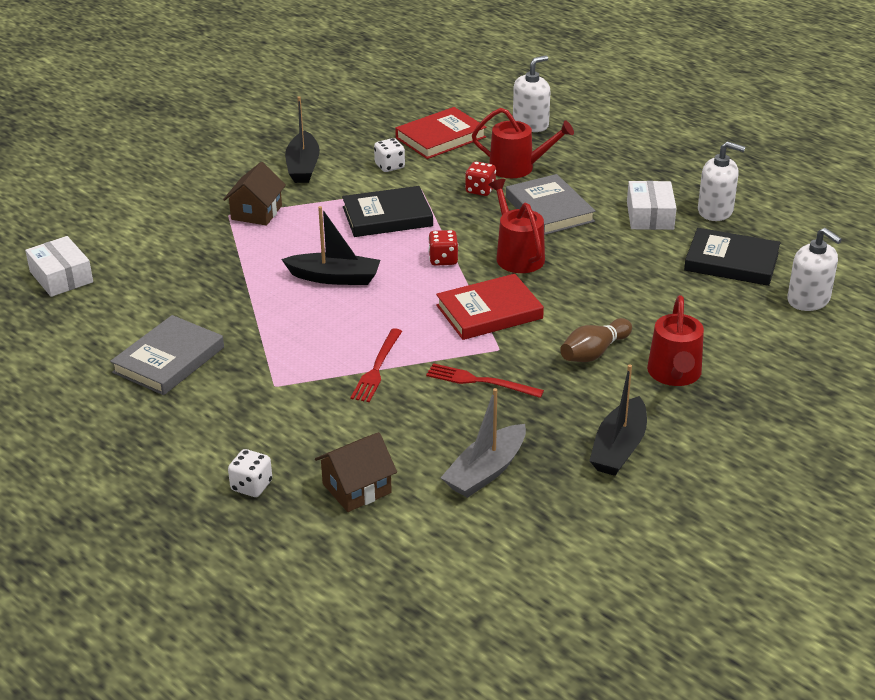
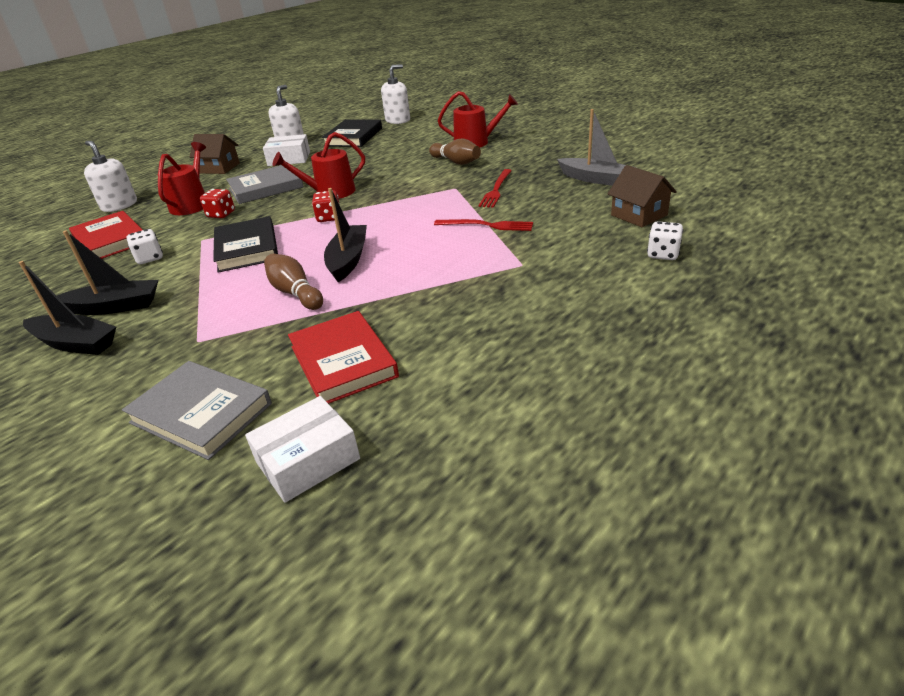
camera: 90 degrees left, 0 degrees up
(169, 360) = (494, 328): grey book -> grey book (201, 413)
(256, 212) = (203, 322): brown house -> brown house (219, 168)
(283, 253) = (295, 293): none -> brown bowling pin
(489, 312) = (407, 195): red book -> red book (343, 361)
(619, 448) = (554, 150): black boat -> black boat (75, 343)

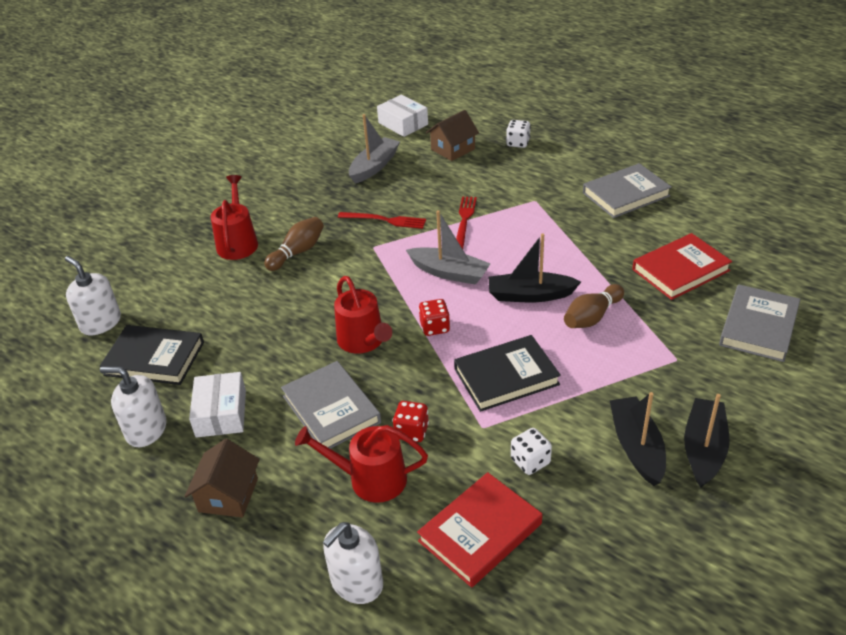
camera: 95 degrees left, 5 degrees up
(308, 460) = (777, 266): white box -> white box (403, 124)
(402, 221) = (449, 273): none -> grey boat
(529, 332) = (626, 194): none -> grey book

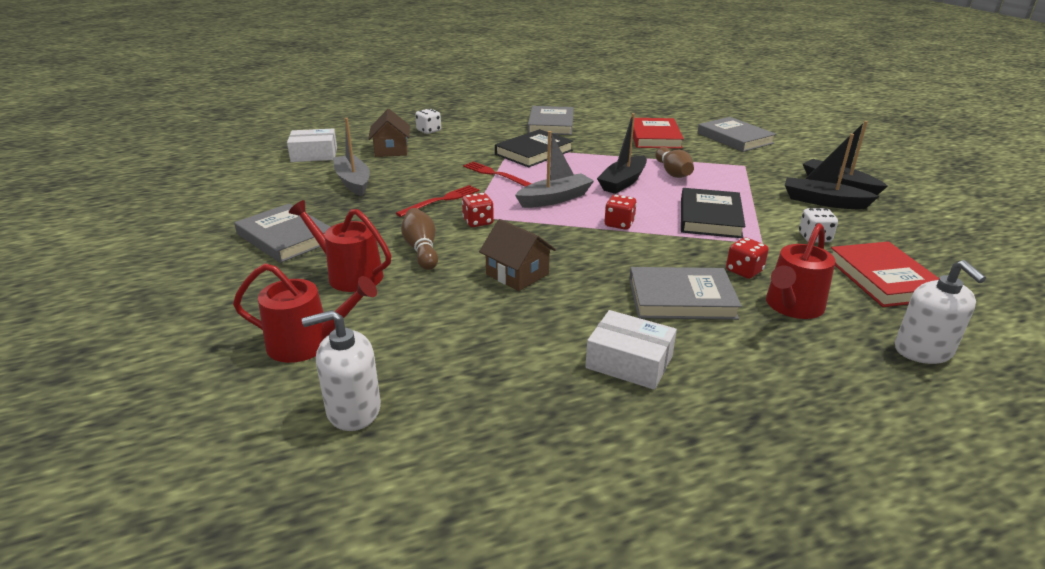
camera: 60 degrees left, 10 degrees down
(146, 430) = (609, 424): white soap dispenser -> none
(154, 358) = (482, 383): black book -> black book (534, 152)
(228, 495) = (765, 392): brown house -> brown house (517, 274)
(264, 191) = (285, 237): none -> grey book
(363, 341) = (600, 257): red watering can -> red watering can (307, 343)
(365, 255) = (478, 222): none -> red dice

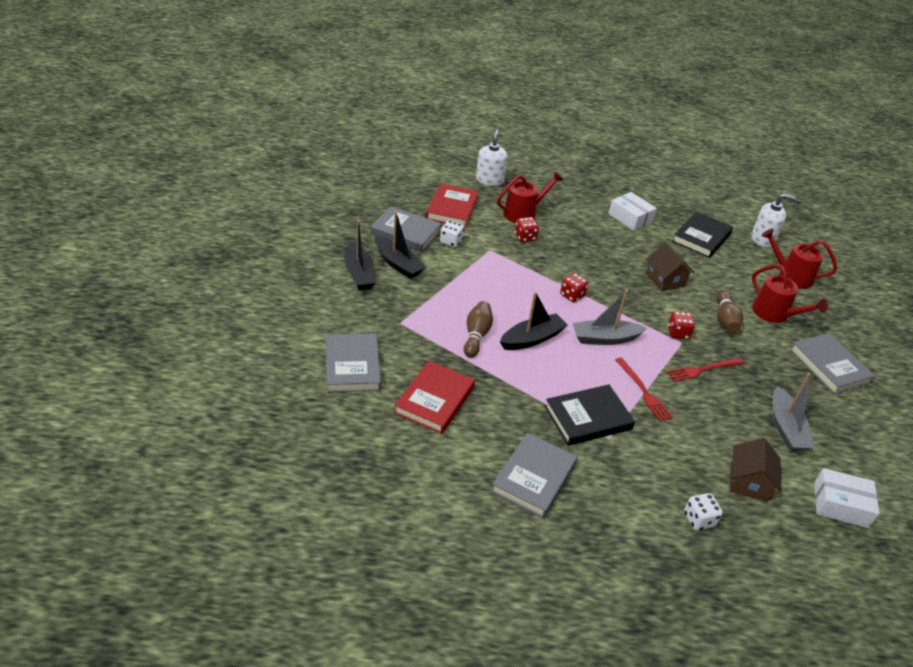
camera: 160 degrees left, 10 degrees up
(681, 298) = (578, 235): grey book -> grey book (405, 232)
(710, 217) = (500, 279): black book -> black book (701, 238)

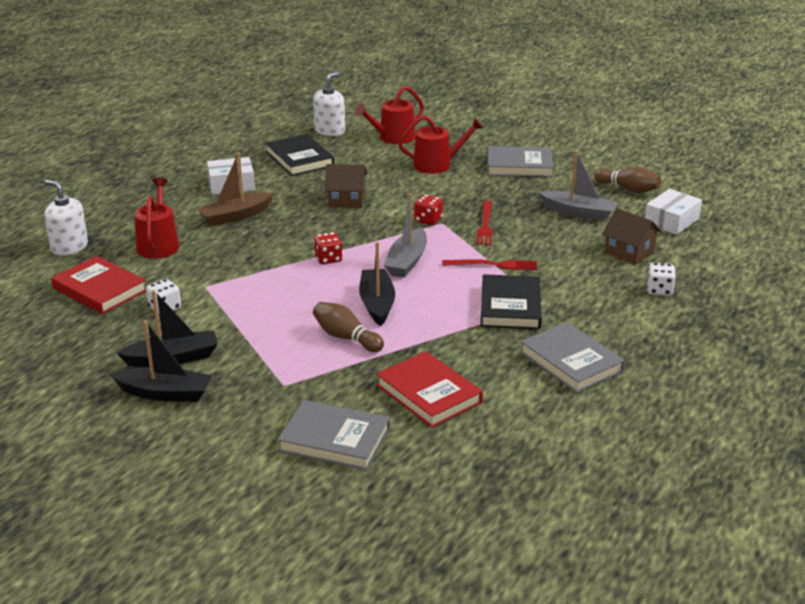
camera: 60 degrees left, 10 degrees down
(405, 232) = (114, 336): grey book -> none
(525, 237) = (204, 257): red dice -> none
(590, 234) = (235, 216): none -> brown boat
(725, 320) = (427, 190): brown bowling pin -> brown bowling pin (628, 189)

